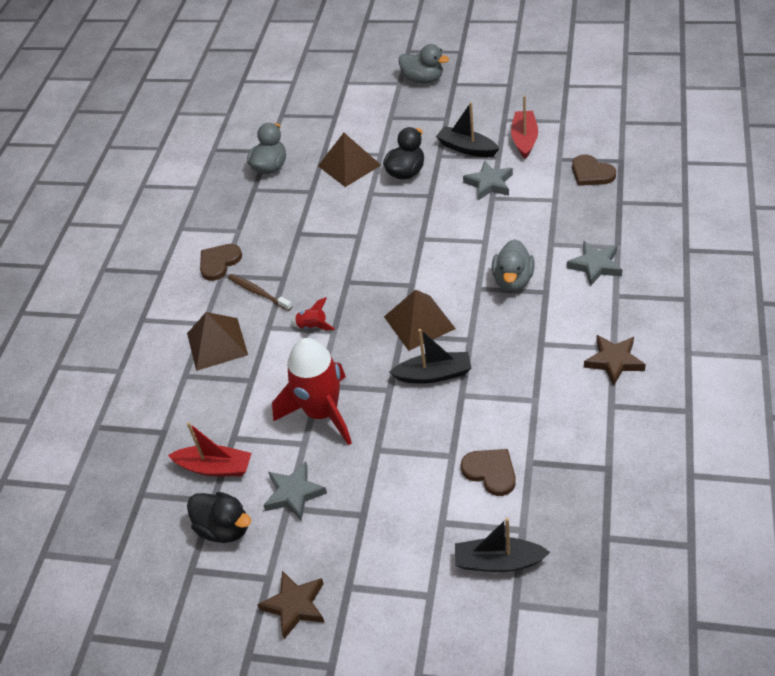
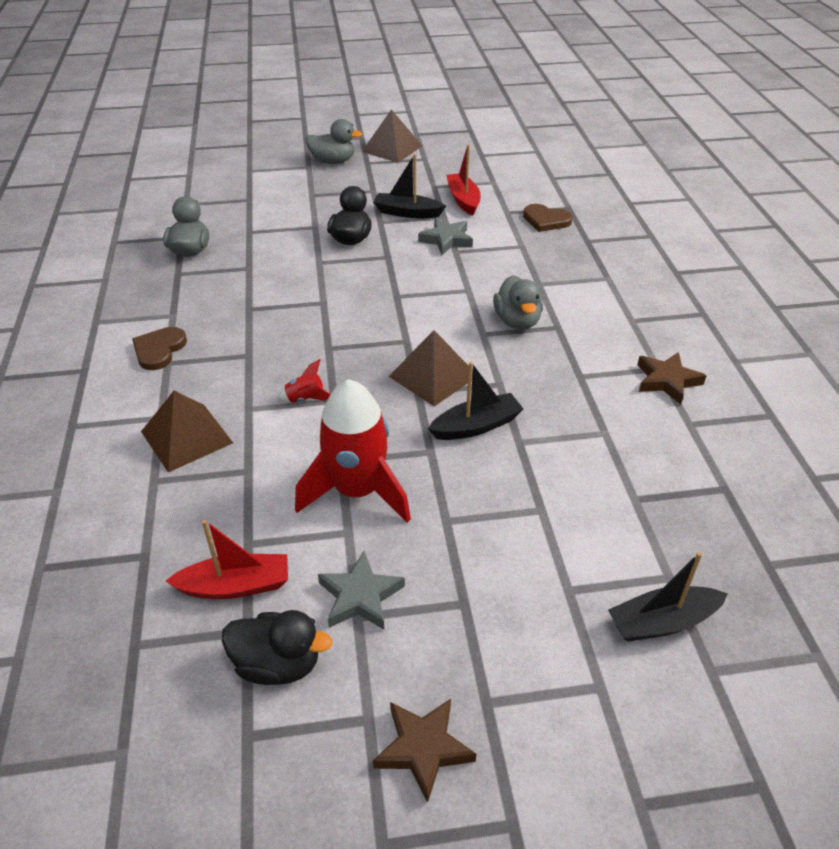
camera: 25 degrees left, 5 degrees down
(258, 292) = (221, 374): brown toothbrush -> none
(349, 165) = (283, 240): brown pyramid -> brown pyramid (392, 148)
(490, 472) = (597, 519): brown heart -> none
(595, 266) = (595, 297): grey star -> none

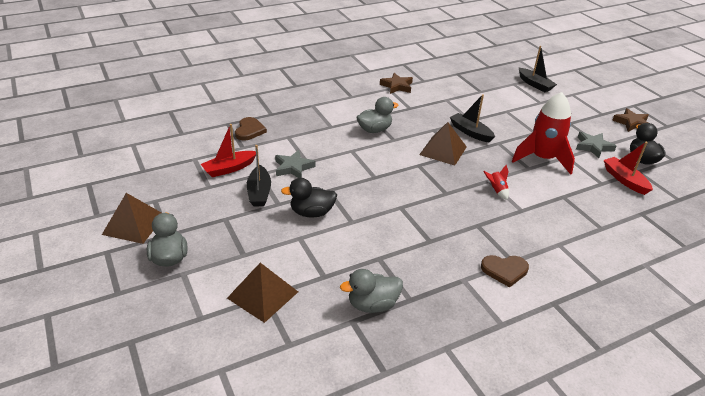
camera: 110 degrees left, 5 degrees down
(187, 437) = (563, 227): brown pyramid -> brown pyramid (262, 294)

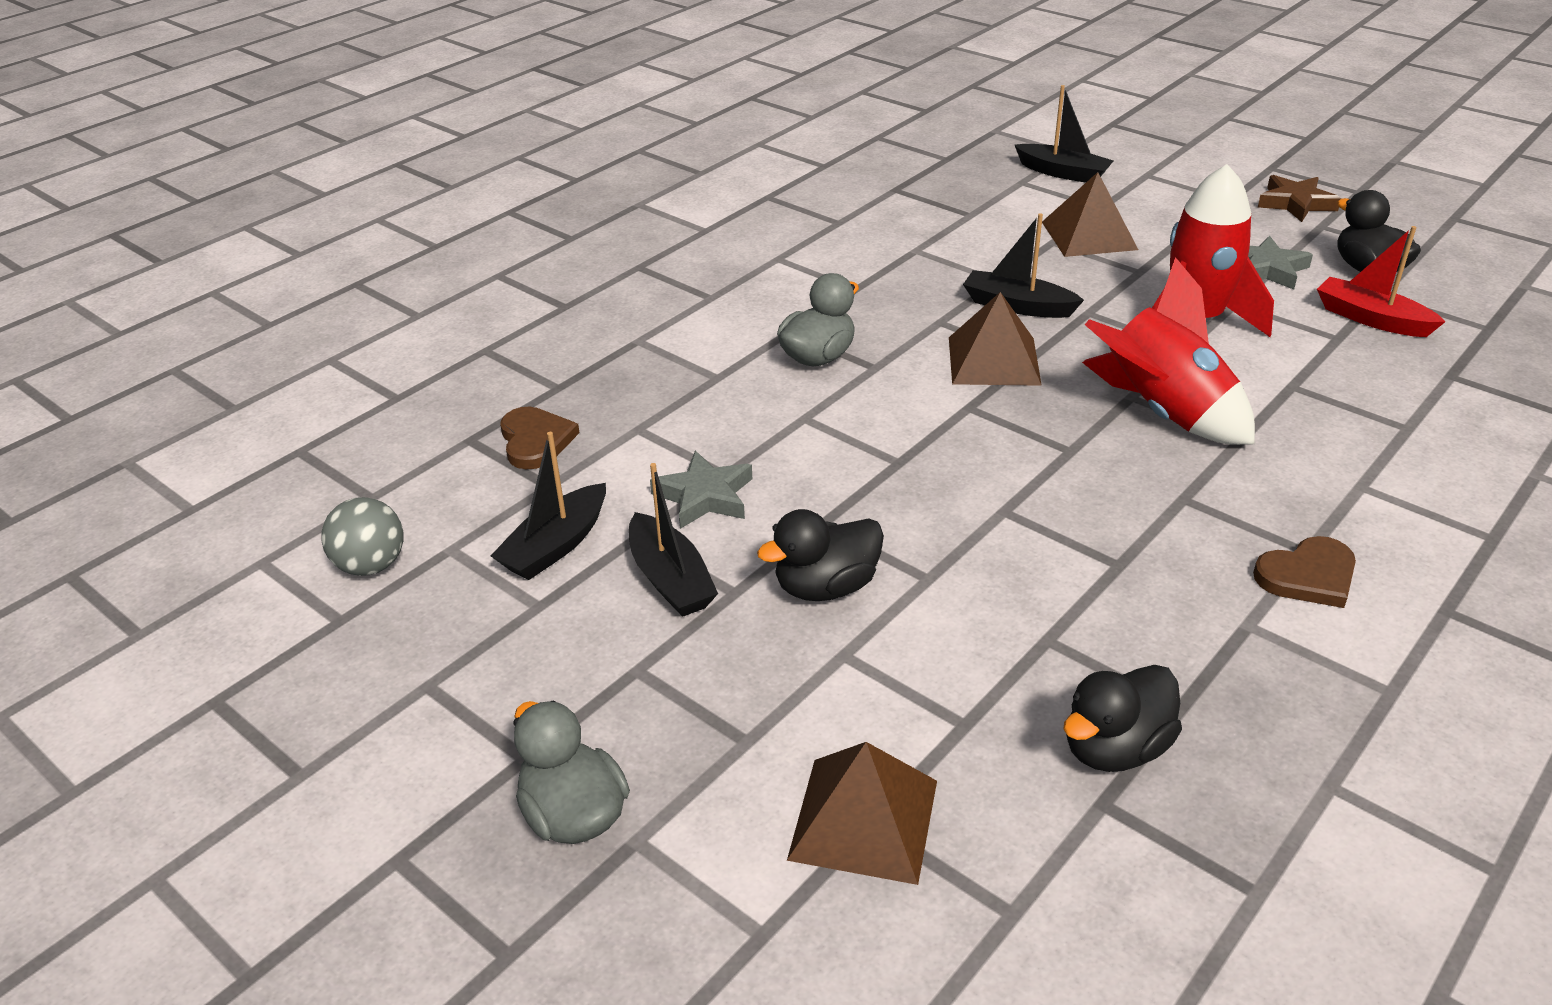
camera: 20 degrees left, 0 degrees up
(134, 224) = (418, 763): brown pyramid -> brown pyramid (1089, 235)
(165, 156) = (371, 565): none -> grey ball
(229, 168) = (555, 546): red boat -> black boat
(372, 304) = (1115, 749): grey duck -> black duck
(397, 86) = (791, 248): brown star -> none
(496, 190) = (1162, 413): red rocket -> red rocket, size x2.45

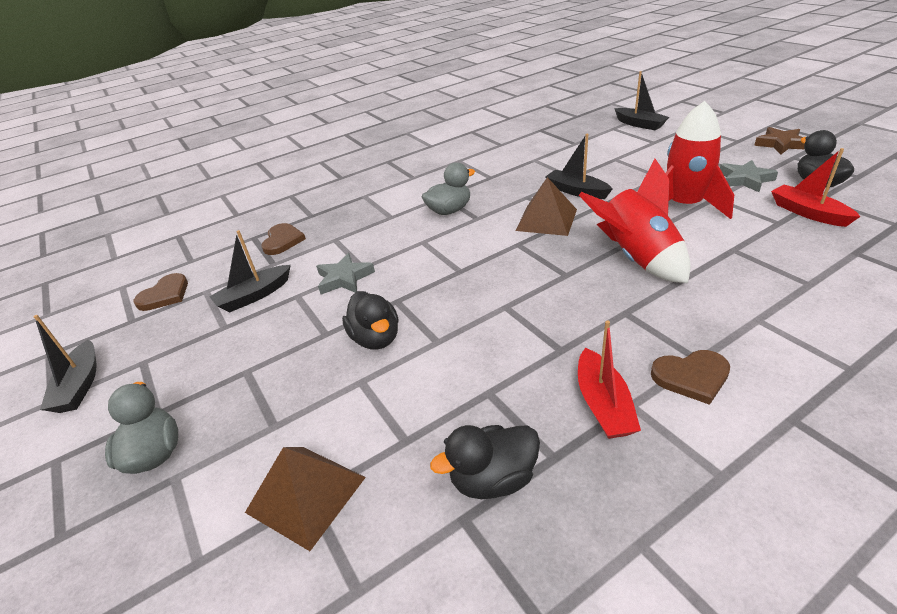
camera: 20 degrees right, 0 degrees up
(371, 565) = (165, 295): grey ball -> brown heart
(670, 579) = (297, 322): black boat -> black boat (80, 385)
(826, 587) = (376, 338): black duck -> black duck turned 105 degrees counterclockwise
(1089, 235) = (639, 156): brown pyramid -> none
(1212, 630) = (603, 404): none -> red boat

